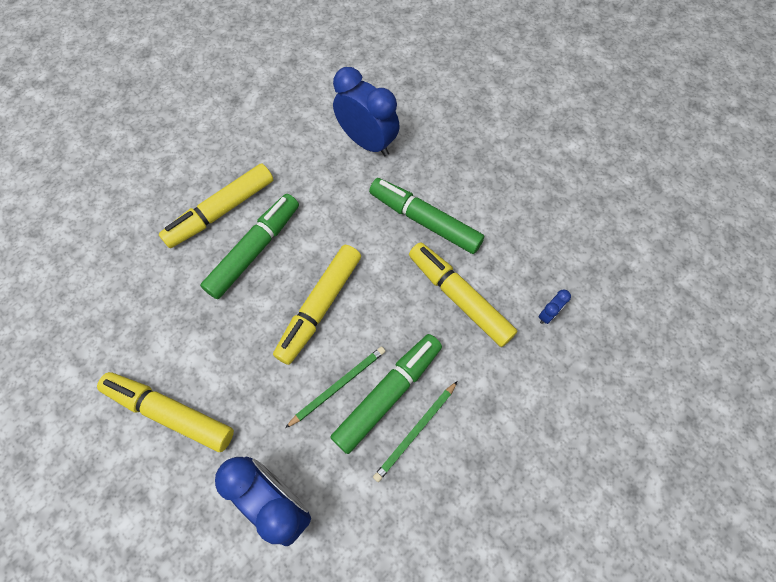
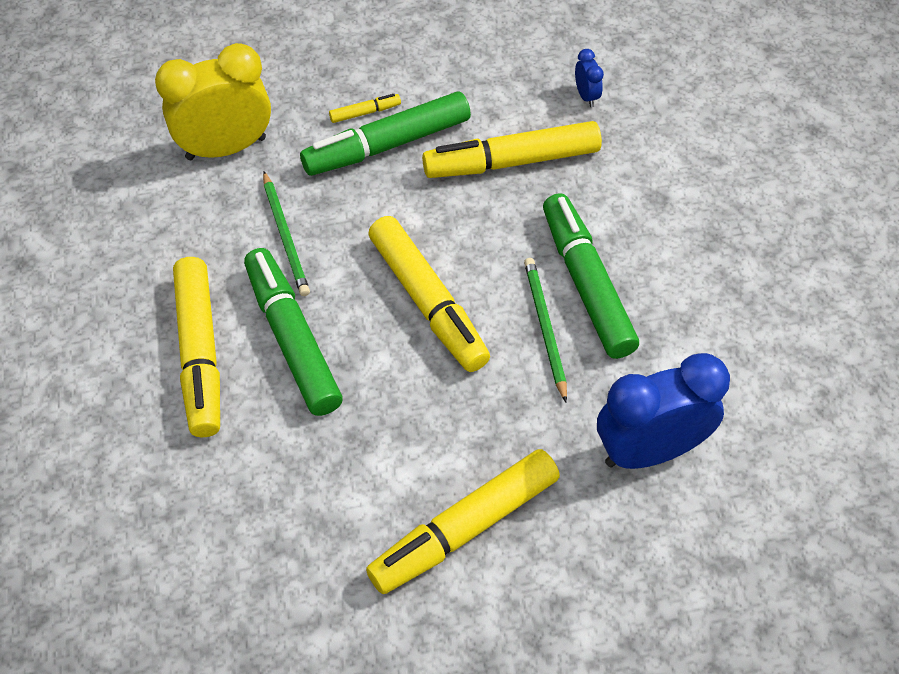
camera: 60 degrees left, 10 degrees down
(367, 142) = (226, 148): blue clock -> yellow clock
(415, 432) = (646, 278): green pencil -> green pencil (285, 236)
(441, 195) = (365, 113): none -> yellow marker

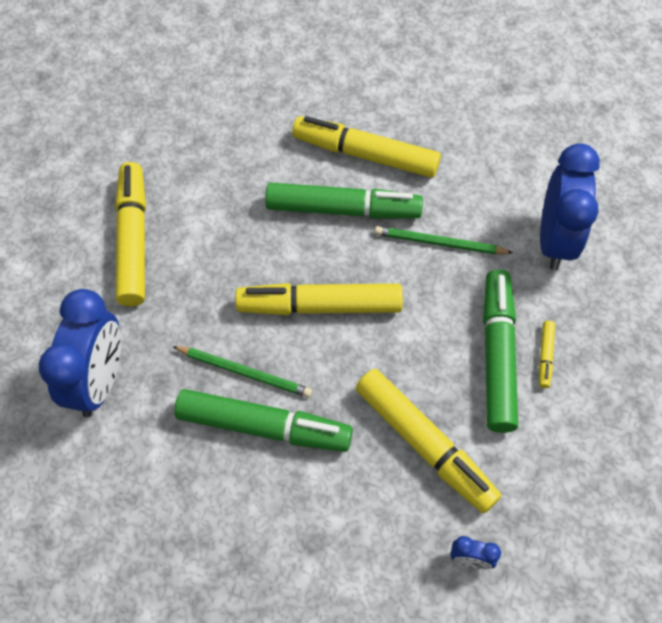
camera: 120 degrees right, 5 degrees up
(226, 148) = (554, 240): yellow clock -> blue clock
(512, 162) = (424, 444): yellow marker -> yellow marker turned 120 degrees clockwise

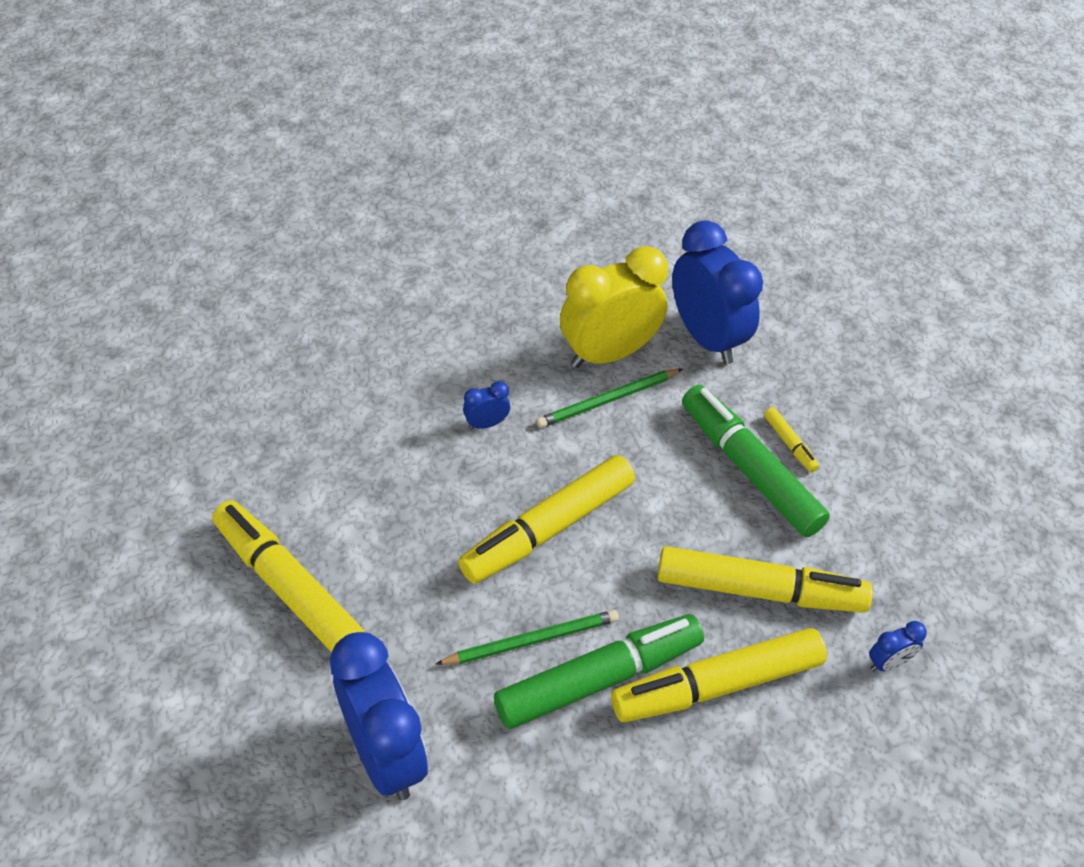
camera: 40 degrees left, 10 degrees down
(342, 209) = (486, 424): green marker -> blue clock
(365, 155) = (462, 359): yellow marker -> yellow marker (717, 685)
(471, 210) = (609, 353): none -> yellow clock

